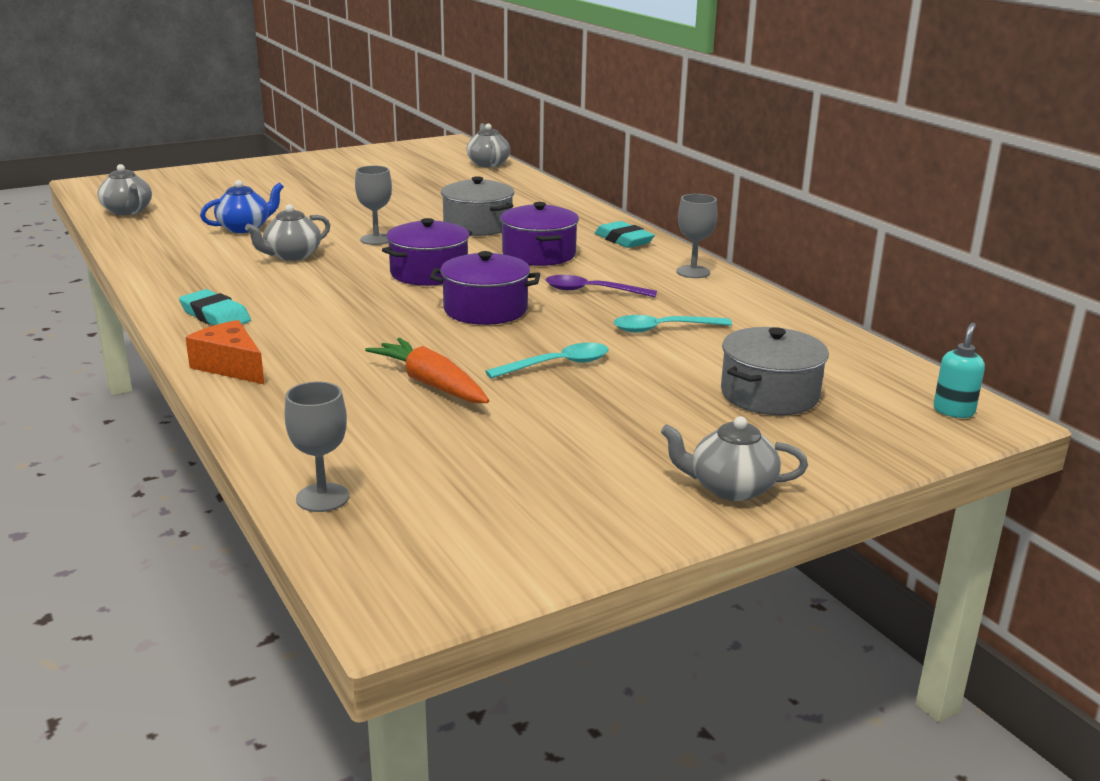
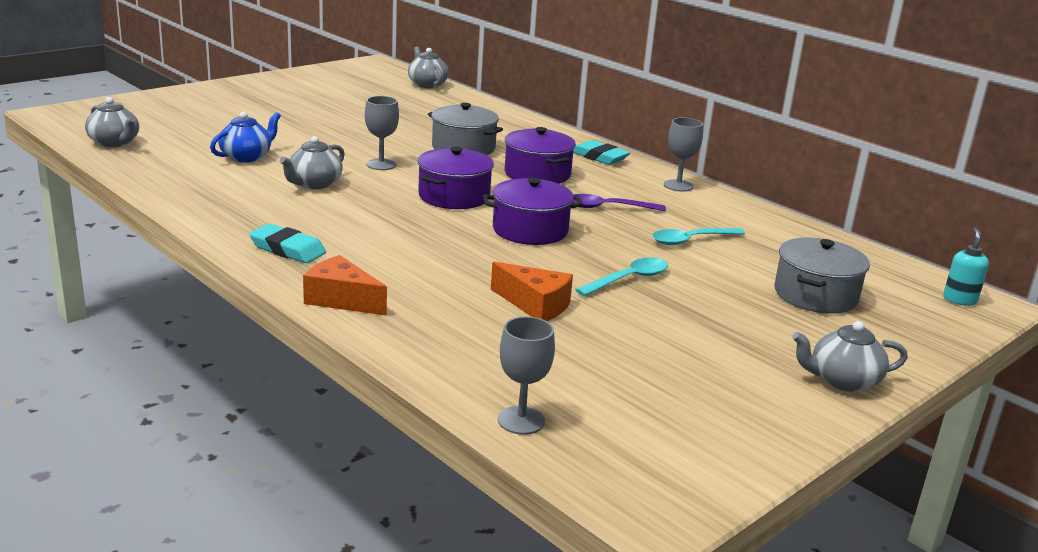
camera: 15 degrees left, 0 degrees up
(431, 384) = (535, 305): orange carrot -> orange cheese

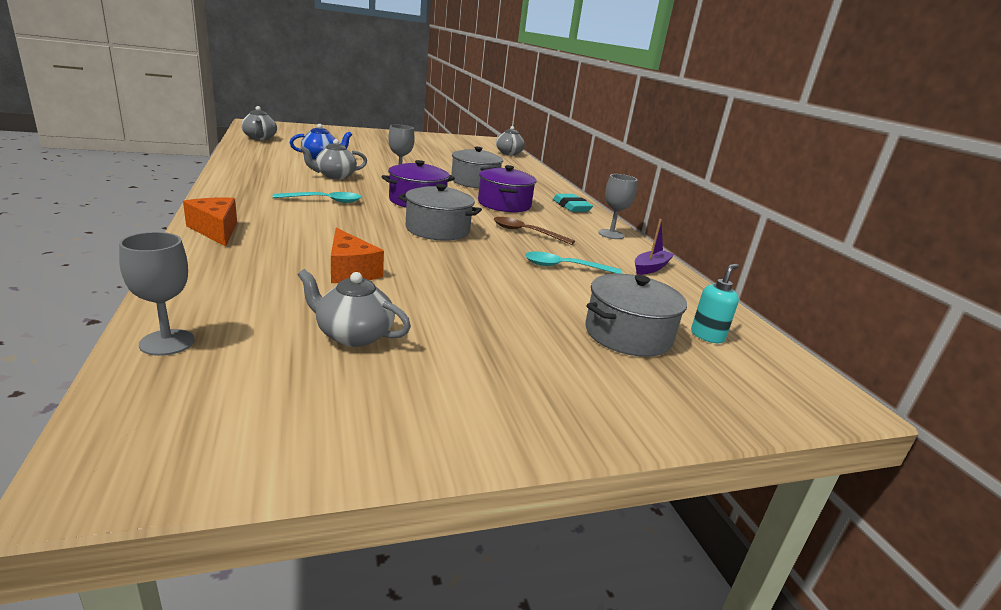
camera: 25 degrees right, 0 degrees up
(287, 249) = (244, 199): turquoise eraser -> none
(530, 230) = (437, 230): purple pot -> grey pot
(608, 208) = (526, 233): purple spoon -> brown spoon
(628, 279) = (461, 276): turquoise spoon -> turquoise spoon (324, 201)
(755, 218) = (650, 268): none -> purple boat
(842, 381) = (545, 416): grey teapot -> grey teapot (353, 335)
(959, 300) = (798, 385): turquoise soap dispenser -> turquoise soap dispenser (707, 336)

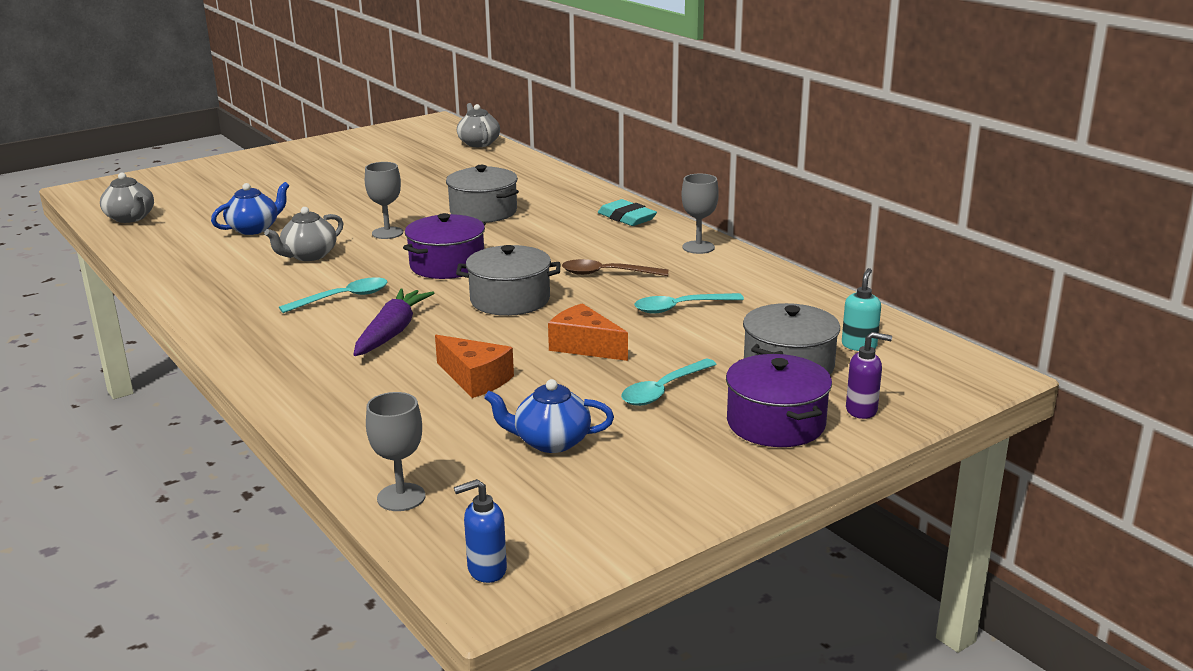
camera: 15 degrees left, 0 degrees up
(137, 443) = (486, 570): none -> blue soap dispenser
(216, 230) = (280, 375): orange cheese -> orange cheese (584, 346)
(329, 227) = (392, 332): none -> purple carrot
(353, 335) = (550, 442): grey teapot -> blue teapot
(496, 322) = (663, 390): none -> turquoise spoon
(504, 204) = (548, 238): purple pot -> purple pot (775, 423)
(650, 268) = (766, 281): purple boat -> none
(679, 396) = (862, 410): none -> purple soap dispenser

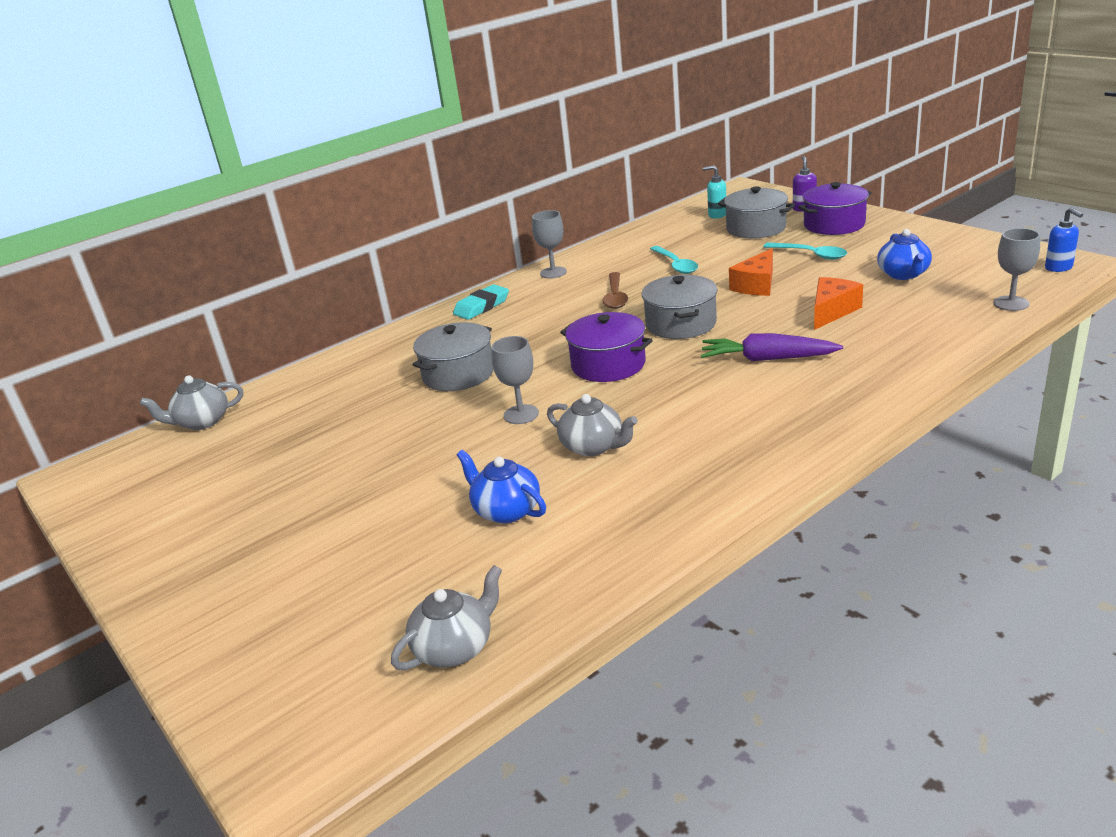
camera: 90 degrees left, 5 degrees up
(343, 298) = (702, 399): turquoise spoon -> none

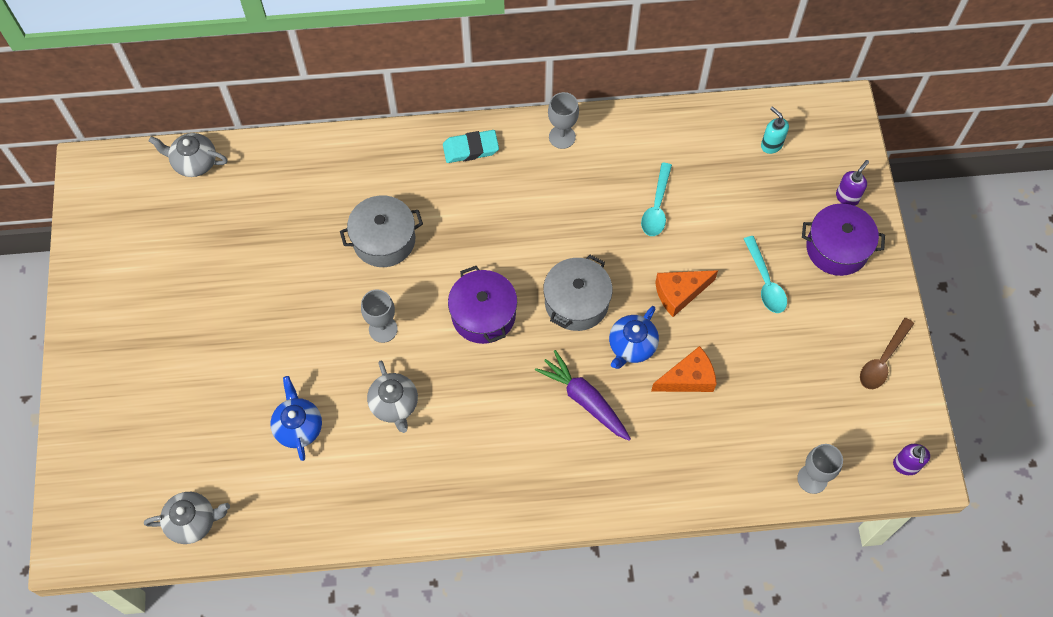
camera: 30 degrees right, 35 degrees up
(615, 296) = (571, 219): brown spoon -> brown spoon (883, 360)
(756, 228) = (774, 198): grey pot -> none
(903, 274) = (793, 374): blue teapot -> blue teapot (631, 346)
(1059, 268) = (906, 465): blue soap dispenser -> purple soap dispenser

